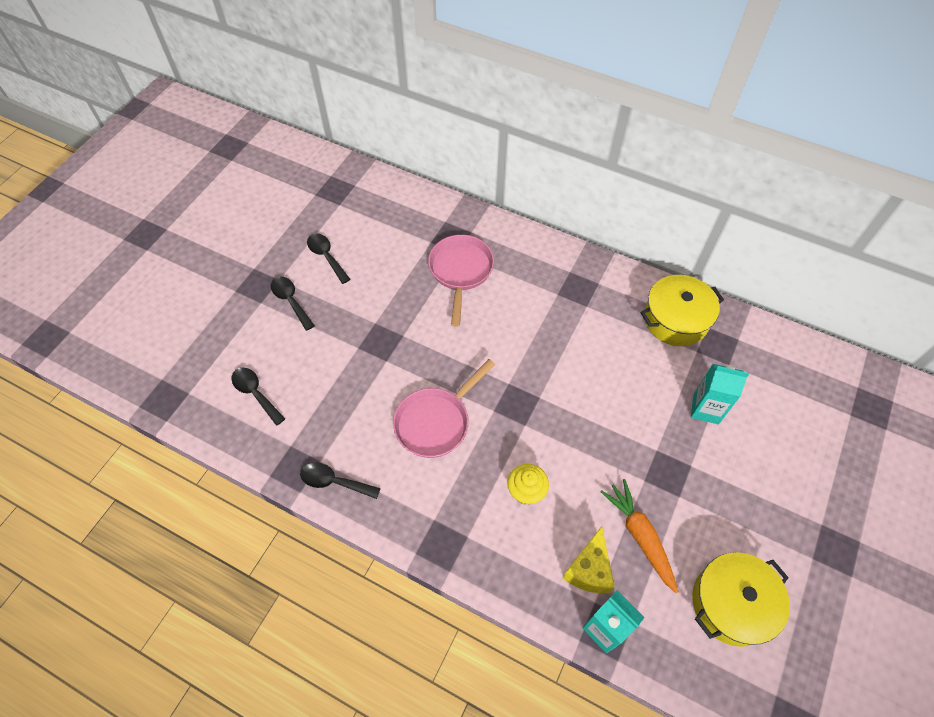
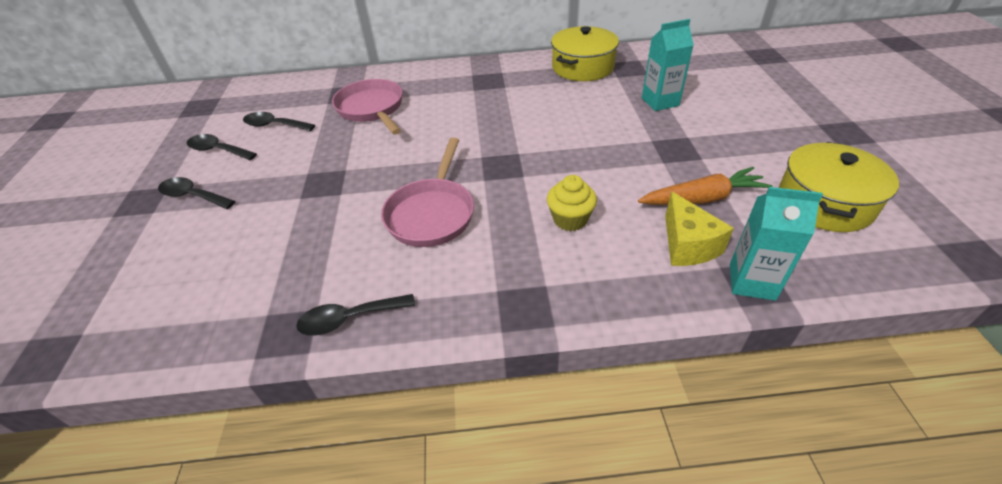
camera: 30 degrees left, 15 degrees down
(255, 393) = (188, 289): black spoon -> black spoon (274, 125)
(640, 536) = (702, 199): orange carrot -> orange carrot turned 135 degrees clockwise

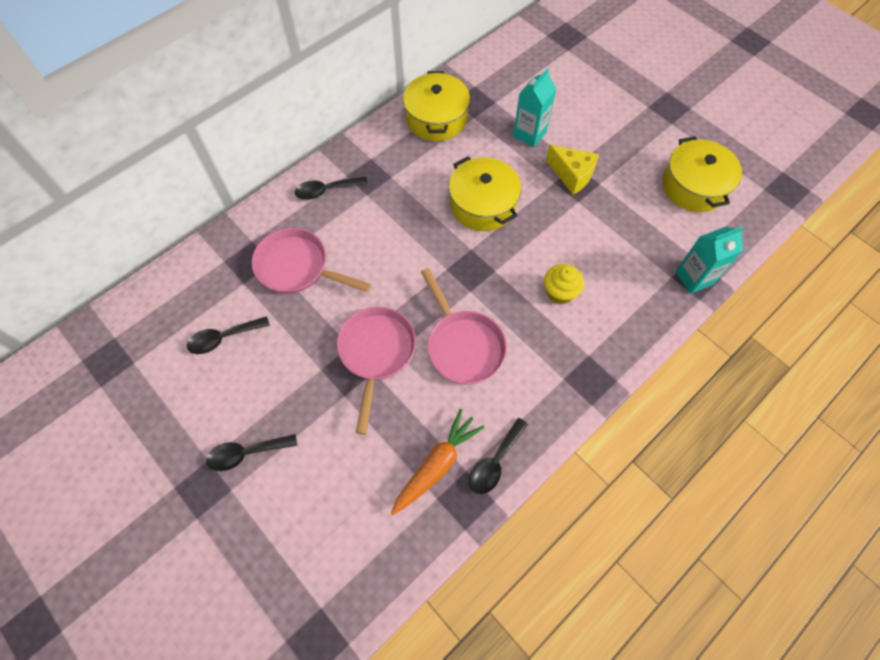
camera: 40 degrees left, 20 degrees up
(218, 150) = (203, 397): black spoon -> black spoon (326, 190)
(358, 183) = (376, 353): none -> pink pan
(563, 129) = (482, 204): none -> yellow pot
(687, 245) = (643, 270): yellow cheese -> yellow cheese (572, 175)
(702, 199) = (625, 223): orange carrot -> orange carrot (436, 465)

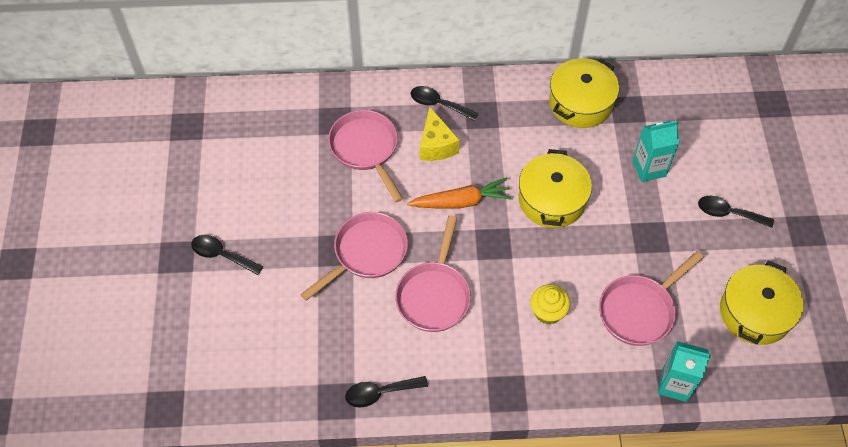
camera: 40 degrees right, 5 degrees down
(223, 338) = (272, 164): black spoon -> black spoon (728, 213)
(436, 465) = (338, 362): orange carrot -> orange carrot (461, 201)
(572, 175) = (652, 228): yellow cheese -> yellow cheese (436, 145)
(621, 242) = (639, 310): none -> pink pan

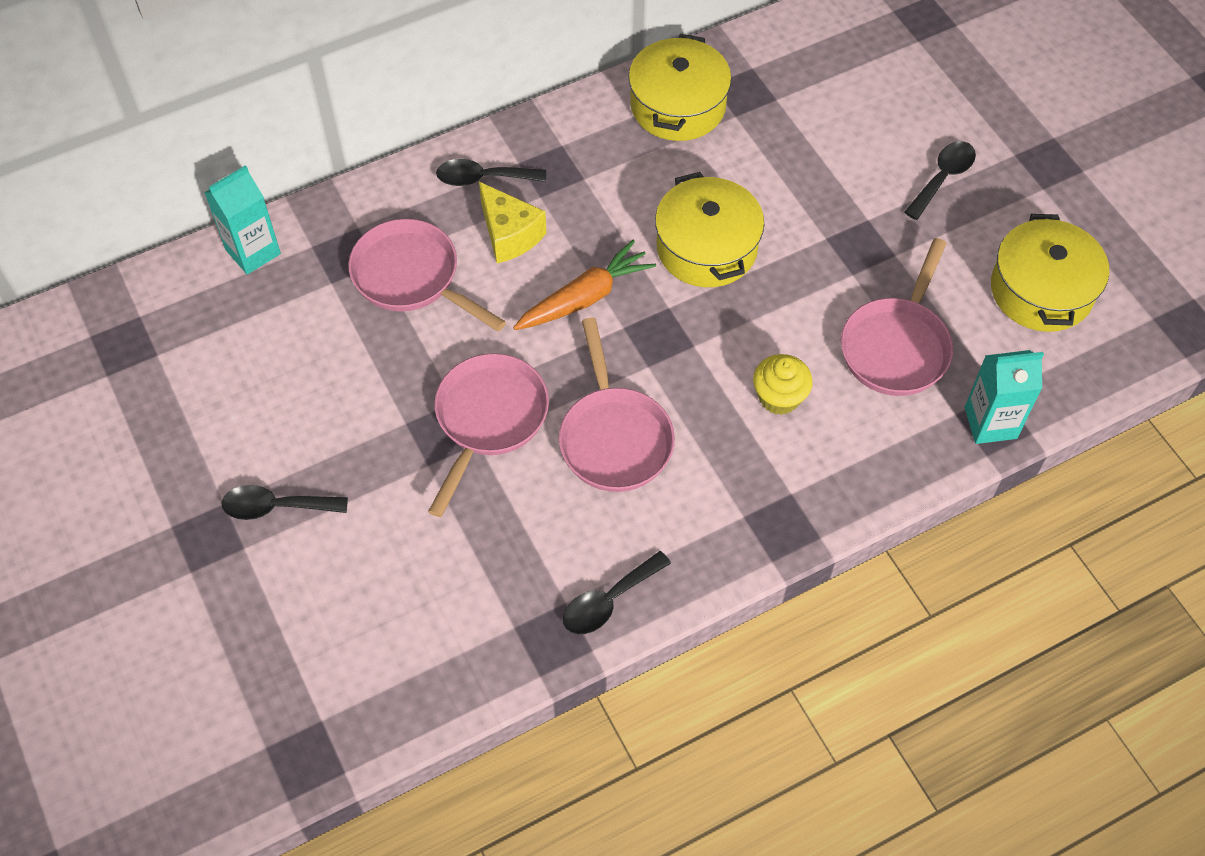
camera: 25 degrees left, 0 degrees up
(649, 168) = (812, 158): turquoise carton -> turquoise carton (253, 252)
(728, 213) = (942, 178): black spoon -> black spoon turned 135 degrees clockwise

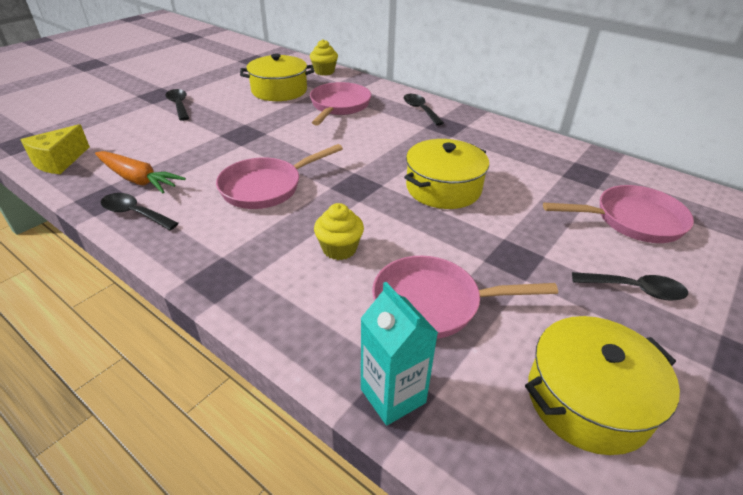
camera: 65 degrees right, 20 degrees down
(253, 252) = (324, 71): turquoise carton -> yellow cupcake
(488, 419) = (259, 145): pink pan -> pink pan (632, 220)
(509, 235) = (390, 124): yellow cheese -> yellow cheese (59, 161)
(585, 297) = (366, 155): orange carrot -> orange carrot (138, 179)
(678, 106) = (542, 153): yellow pot -> yellow pot (279, 90)

